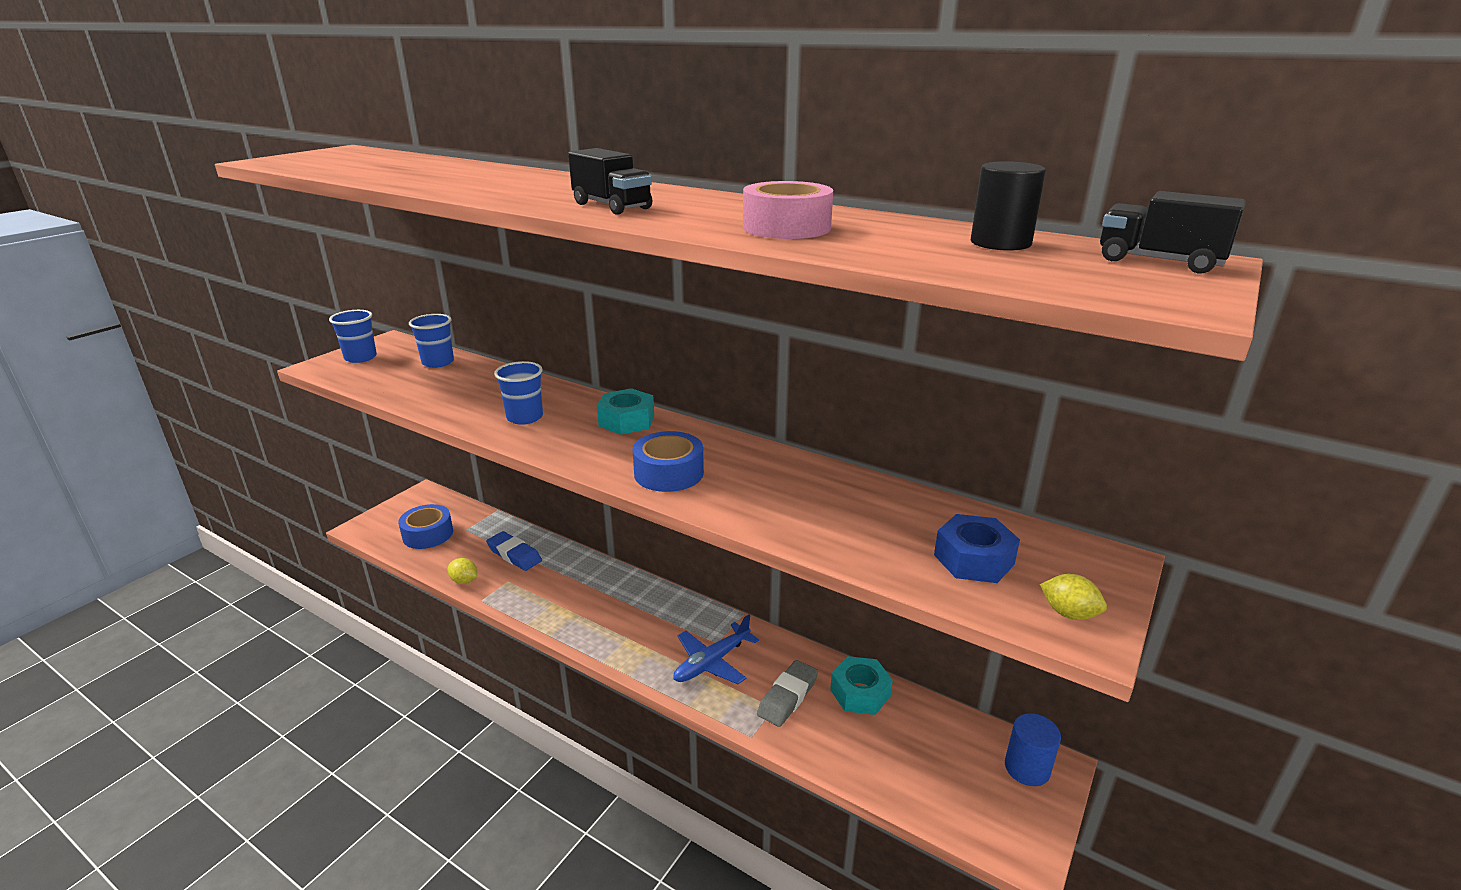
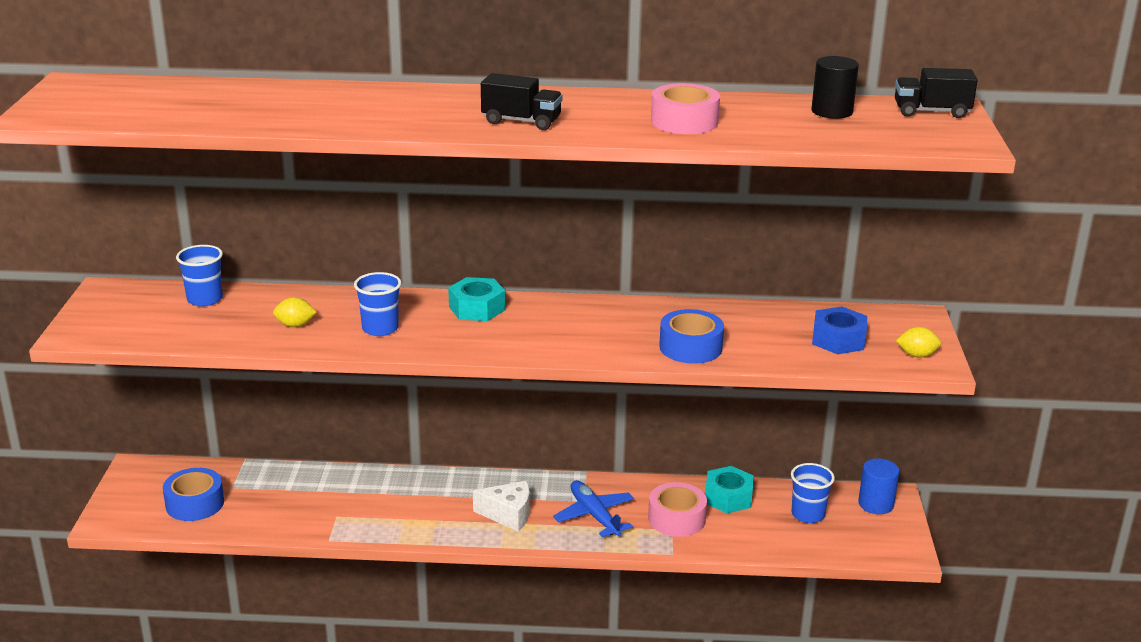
camera: 30 degrees left, 0 degrees up
(360, 357) = (106, 314): blue cup -> blue cup (808, 514)
(464, 581) = (290, 530): yellow lemon -> yellow lemon (295, 325)
(514, 554) = (315, 492): blue eraser -> none
(639, 631) = (508, 514): none -> white cheese
(669, 473) = (568, 340): blue tape -> blue tape (690, 347)
(712, 662) = (594, 516): blue plane -> blue plane turned 135 degrees clockwise
(788, 697) = (676, 519): grey eraser -> pink tape

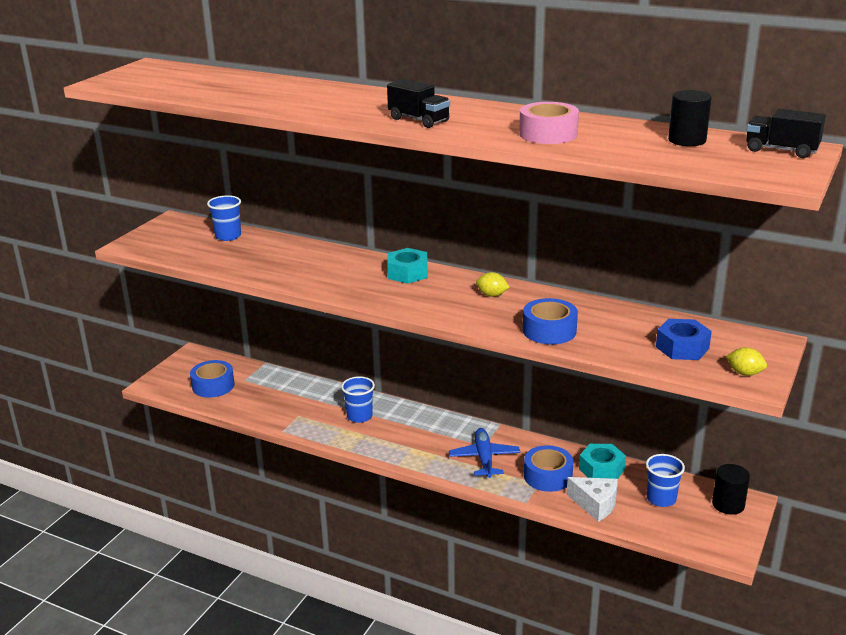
camera: 25 degrees right, 0 degrees up
(295, 325) = (271, 263): yellow lemon -> yellow lemon (492, 295)
(380, 329) = (326, 275): blue cup -> blue cup (359, 416)
(508, 514) = (420, 442): white cheese -> white cheese (595, 504)
(676, 519) = (548, 476): pink tape -> blue tape
(876, 504) = (728, 504): blue cylinder -> black cylinder

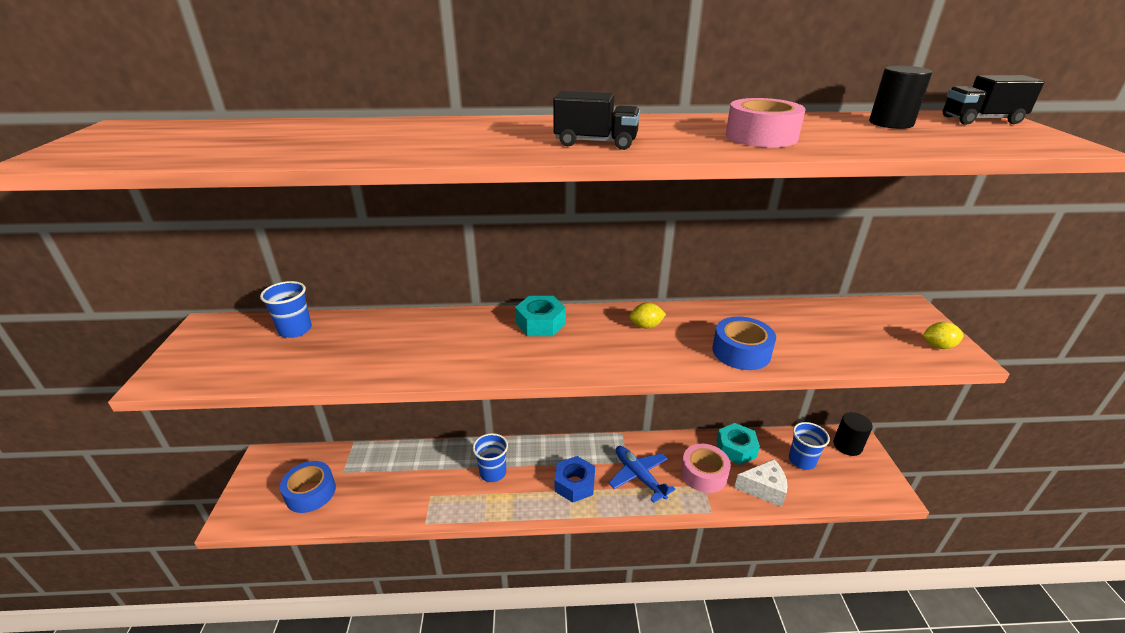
camera: 30 degrees left, 5 degrees up
(548, 476) = (704, 474): blue tape -> pink tape
(682, 347) = (861, 334): blue nut -> blue nut (574, 484)

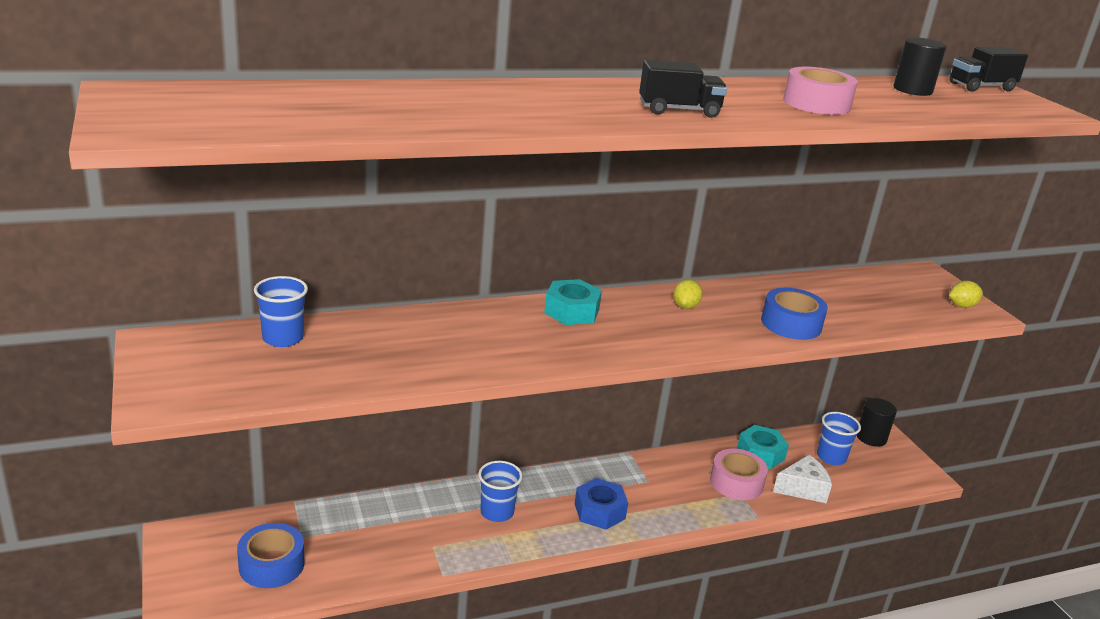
camera: 20 degrees left, 5 degrees down
(639, 476) = (668, 494): blue plane -> none
(646, 326) = (685, 306): yellow lemon -> yellow lemon turned 45 degrees counterclockwise

